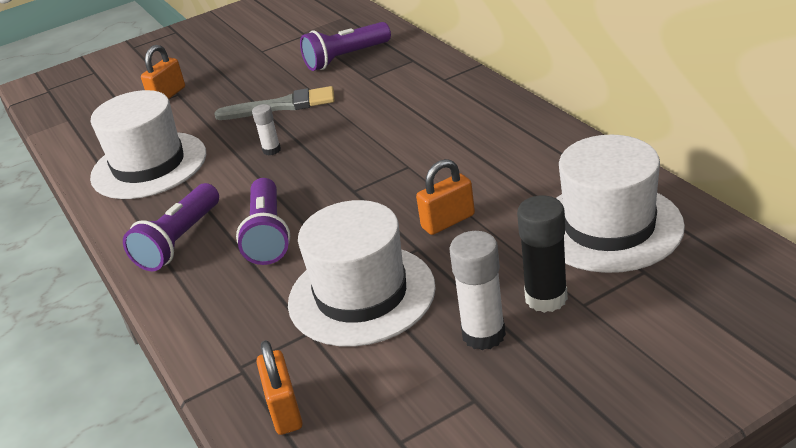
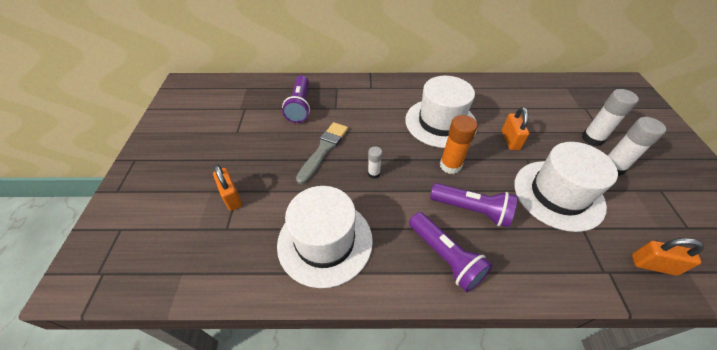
camera: 65 degrees left, 15 degrees up
(338, 193) = (450, 165): none -> orange glue stick
(546, 298) = (592, 139): black glue stick -> white glue stick
(609, 227) = (548, 101): white hat -> white hat (440, 122)

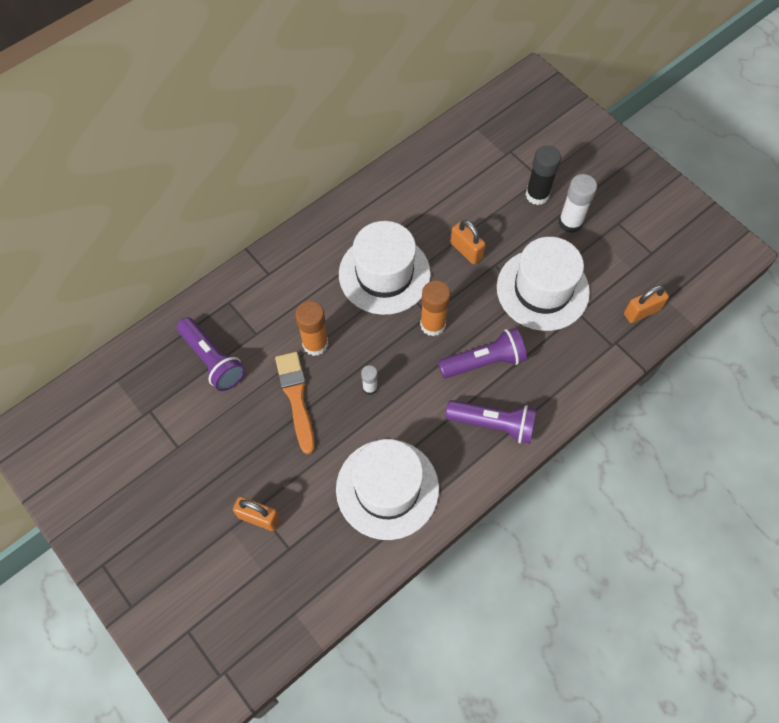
camera: 40 degrees left, 15 degrees up
(323, 150) = (296, 397): grey brush -> orange brush
(363, 131) = (315, 344): none -> orange glue stick
(592, 139) = (537, 195): white glue stick -> black glue stick

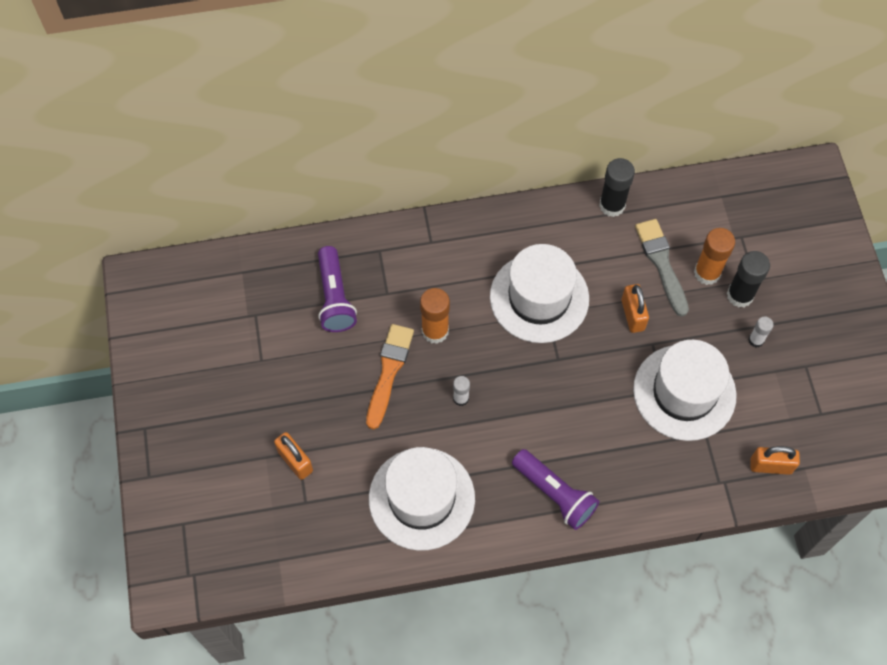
camera: 30 degrees right, 0 degrees up
(398, 175) = (612, 205): none -> black glue stick
(432, 324) = (555, 370): orange glue stick -> orange glue stick (707, 273)
(463, 200) = (661, 263): none -> grey brush
(484, 361) = (583, 431): purple flashlight -> none
(570, 222) = (756, 340): white glue stick -> white glue stick, size x0.57

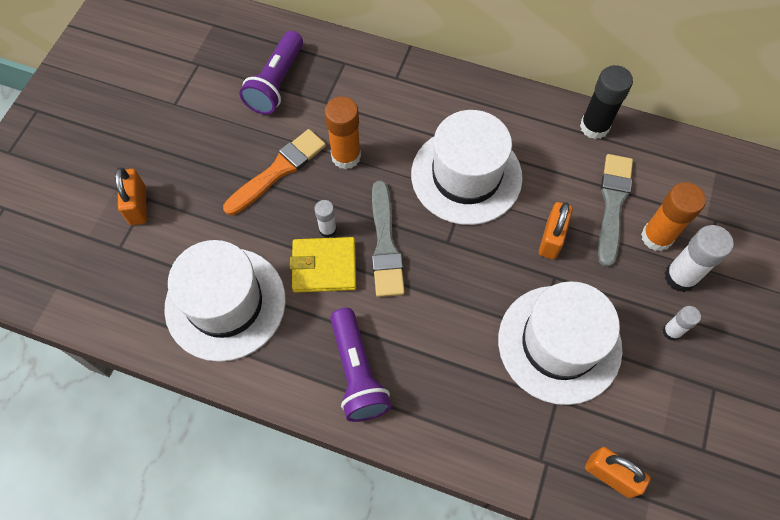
camera: 30 degrees right, 0 degrees up
(477, 429) = (324, 266): none -> yellow wallet
(512, 386) = (385, 244): none -> grey brush
(740, 295) = (680, 277): black glue stick -> white glue stick

